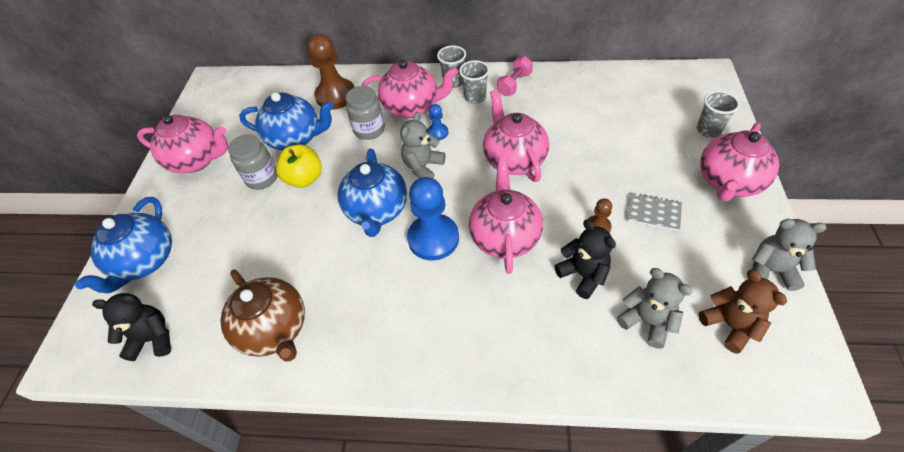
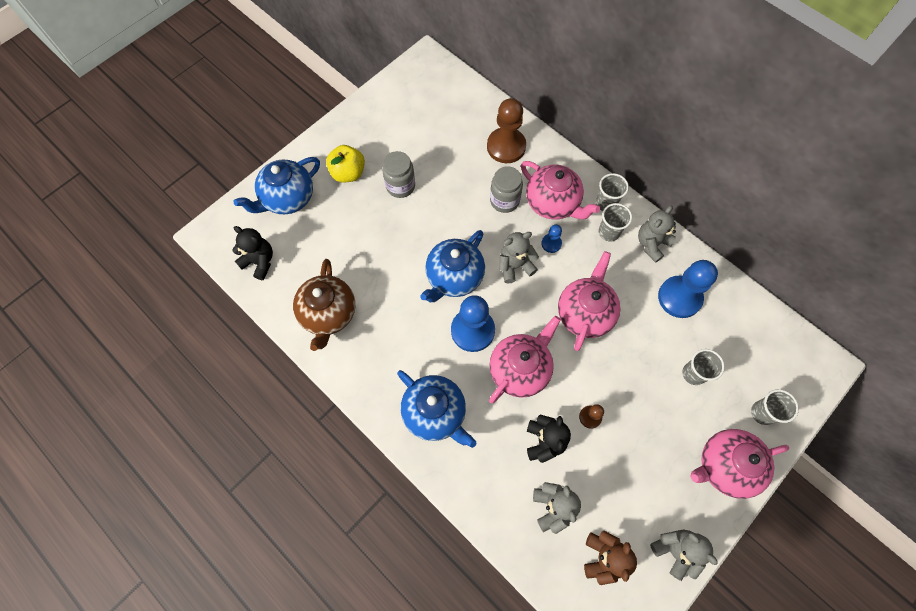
camera: 35 degrees right, 15 degrees up
(197, 160) = (369, 135): pink teapot -> none
(296, 138) = (447, 167): blue teapot -> blue teapot (435, 413)
(304, 179) = (427, 210): yellow apple -> yellow apple (348, 173)
(514, 84) = (651, 244): pink dumbbell -> grey teddy bear
(571, 102) = (679, 297): none -> blue pawn
(636, 141) = (693, 374): none -> grey cup
(653, 213) = (641, 440): grey notebook -> none

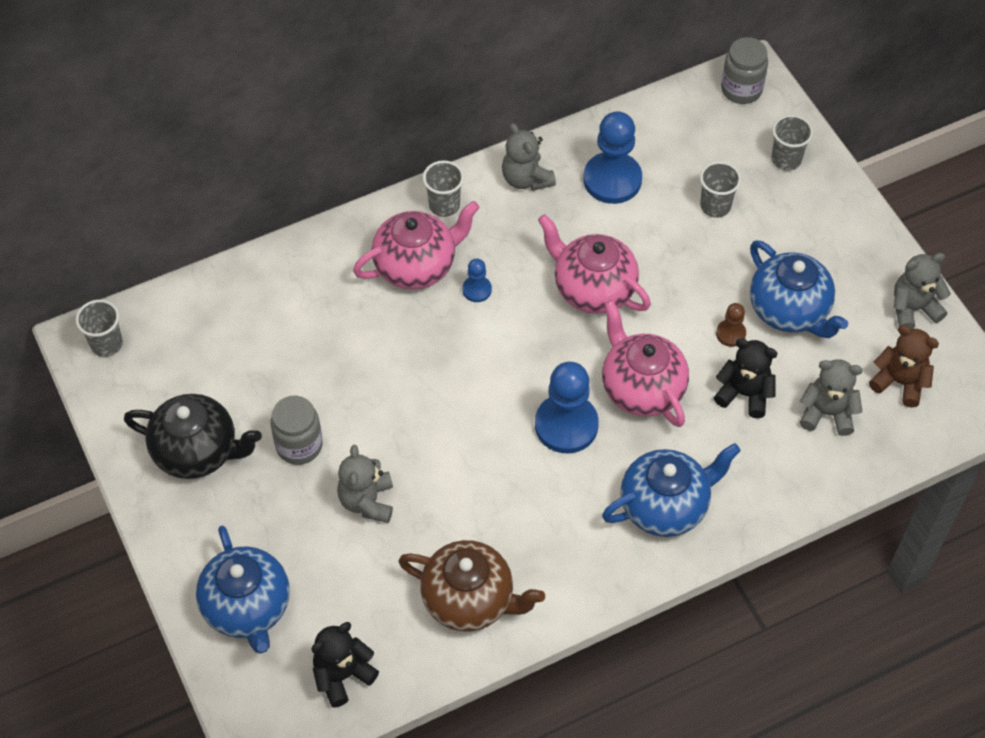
camera: 70 degrees left, 10 degrees down
(348, 173) = (242, 510): yellow apple -> none
(377, 138) = (197, 452): none -> black teapot
(454, 277) = (478, 422): blue teapot -> blue teapot (789, 310)
(504, 201) = (385, 321): grey jar -> grey jar (741, 89)
(506, 146) = (297, 289): brown pawn -> none
(515, 266) = (492, 343): grey teddy bear -> grey teddy bear (367, 501)
(608, 232) = (489, 219): grey cup -> grey cup (106, 344)
(724, 466) = (834, 222): pink teapot -> none

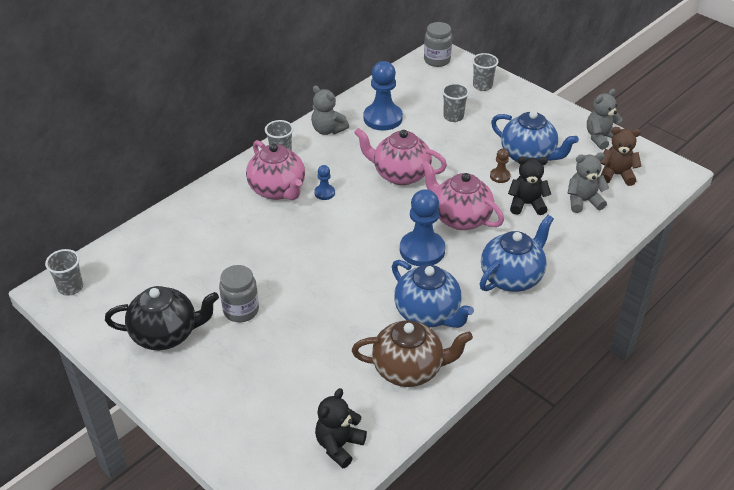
camera: 20 degrees left, 15 degrees down
(247, 608) = (246, 423): blue teapot -> blue teapot (428, 314)
(367, 501) = (306, 330): grey teddy bear -> none
(416, 266) = (277, 190): pink teapot -> pink teapot turned 105 degrees clockwise

